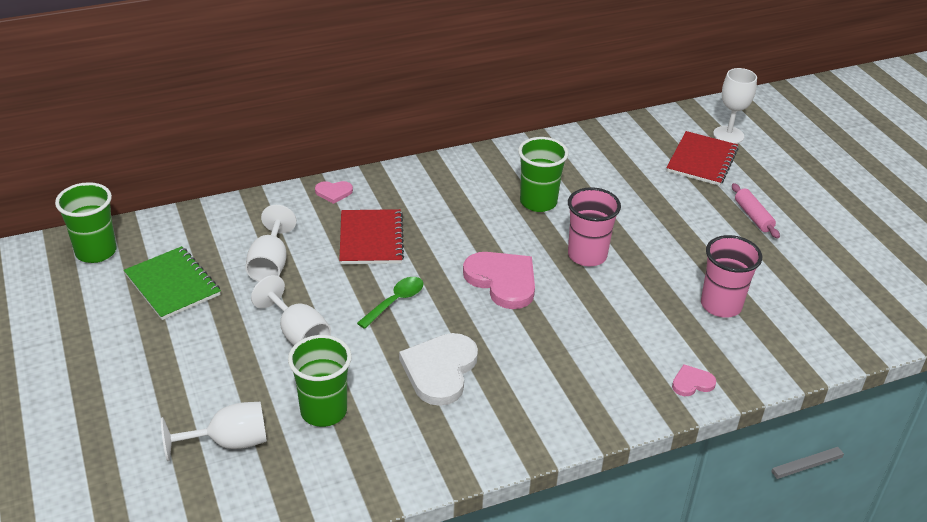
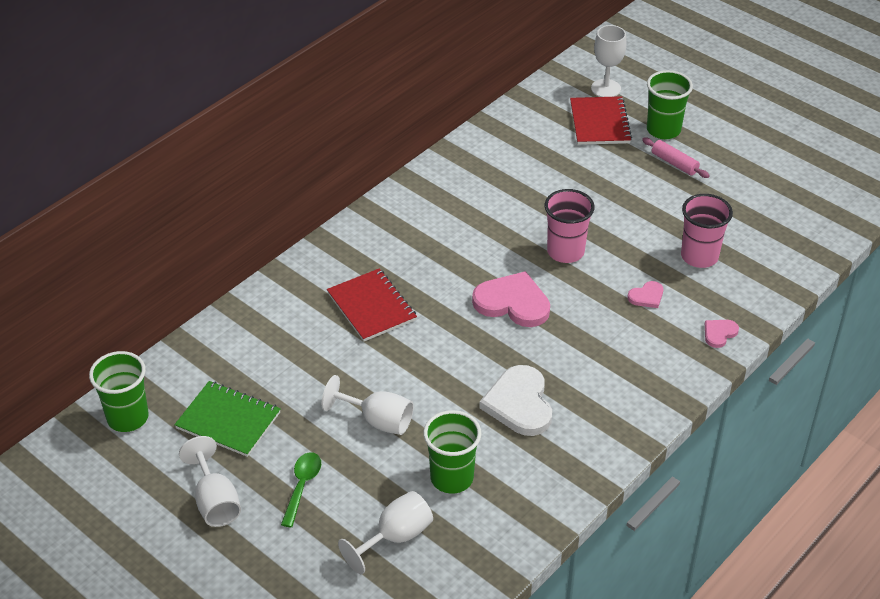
camera: 25 degrees left, 5 degrees up
(270, 264) = (300, 366): white goblet -> white goblet (215, 501)
(333, 192) = (302, 273): pink heart -> pink heart (646, 296)
(395, 301) = (437, 357): green spoon -> green spoon (302, 486)
(538, 202) = (490, 215): green cup -> green cup (663, 130)

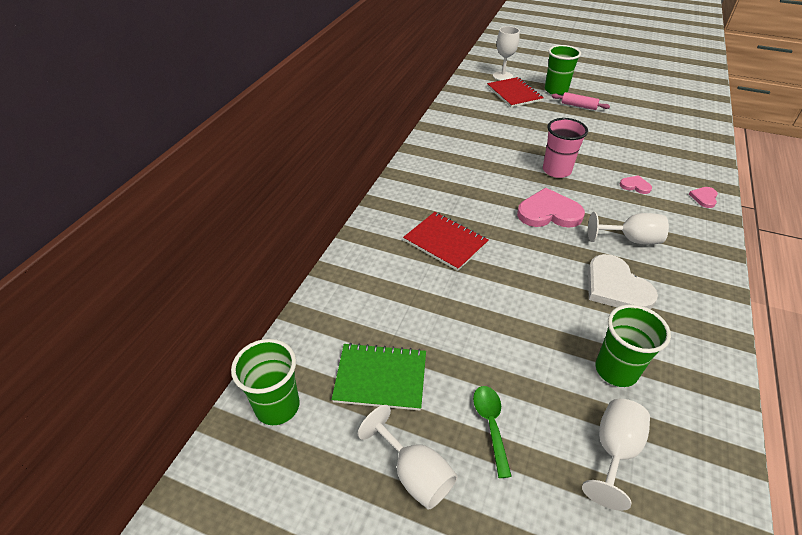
camera: 20 degrees left, 0 degrees up
(378, 420) = (515, 336): white goblet -> white goblet (631, 239)
(646, 296) = (635, 186): pink heart -> pink heart turned 105 degrees counterclockwise
(699, 256) = (644, 154): pink cup -> none

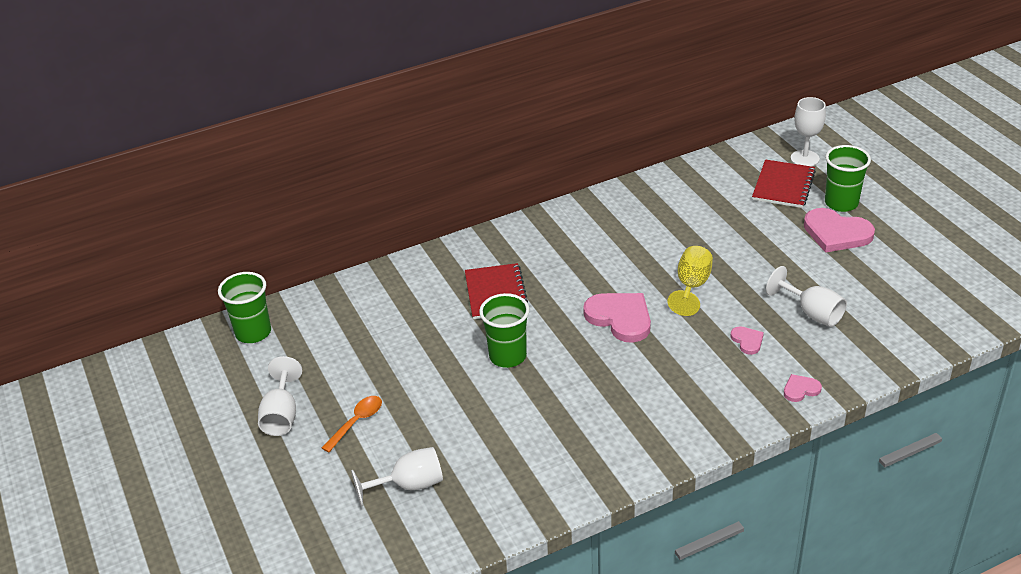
camera: 45 degrees right, 5 degrees down
(380, 377) = (328, 354): green notebook -> none
(491, 425) = (357, 422): green spoon -> orange spoon
(556, 170) = (692, 286): pink cup -> yellow goblet
(578, 106) = (836, 233): pink rolling pin -> pink heart
(616, 287) = (579, 403): white heart -> none
(616, 370) = (485, 449): green cup -> green cup (507, 356)
(631, 239) = (657, 380): white goblet -> white goblet (812, 313)

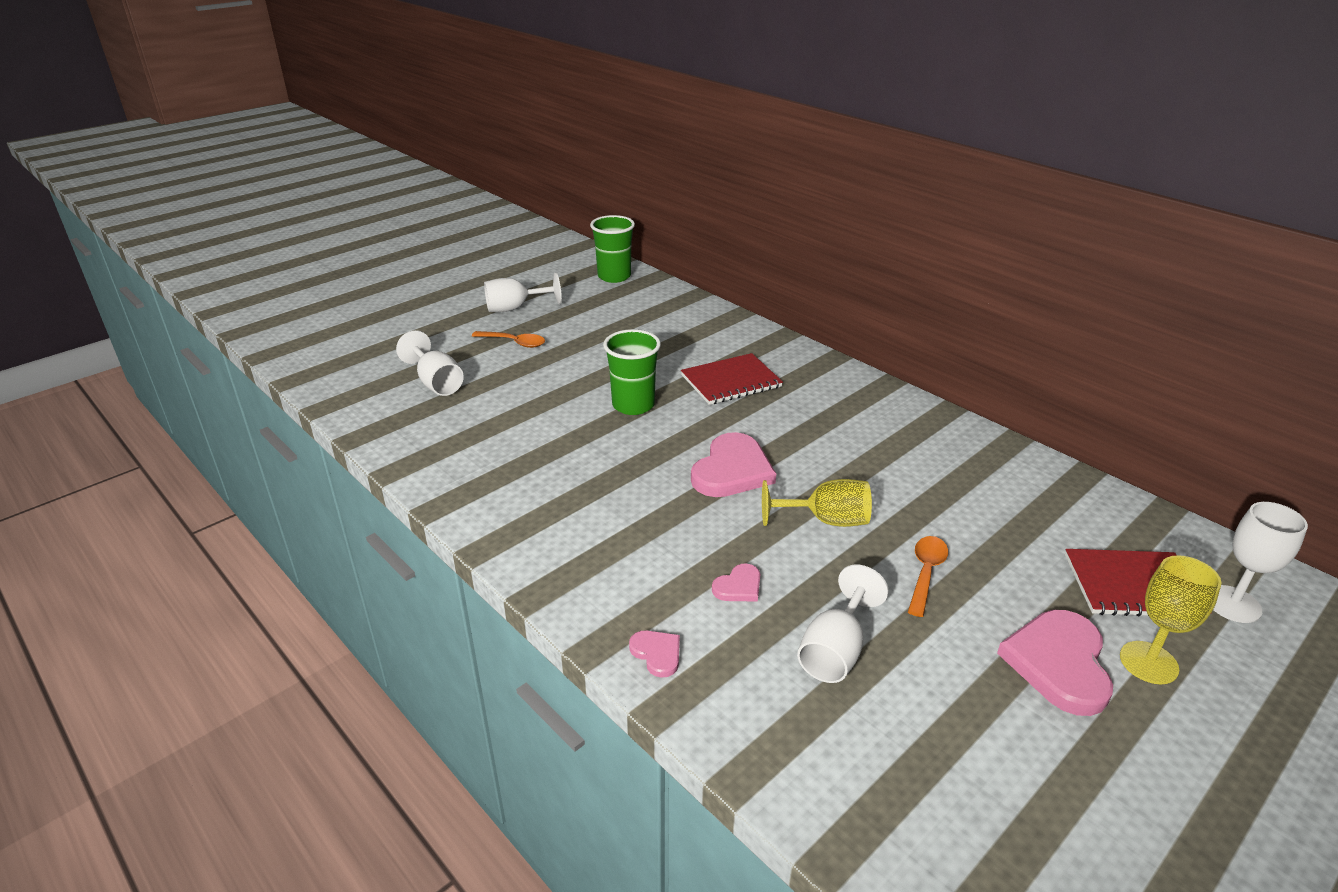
camera: 70 degrees right, 5 degrees down
(754, 258) = (926, 573): none -> orange spoon
(841, 203) = (1148, 662): green cup -> yellow goblet

